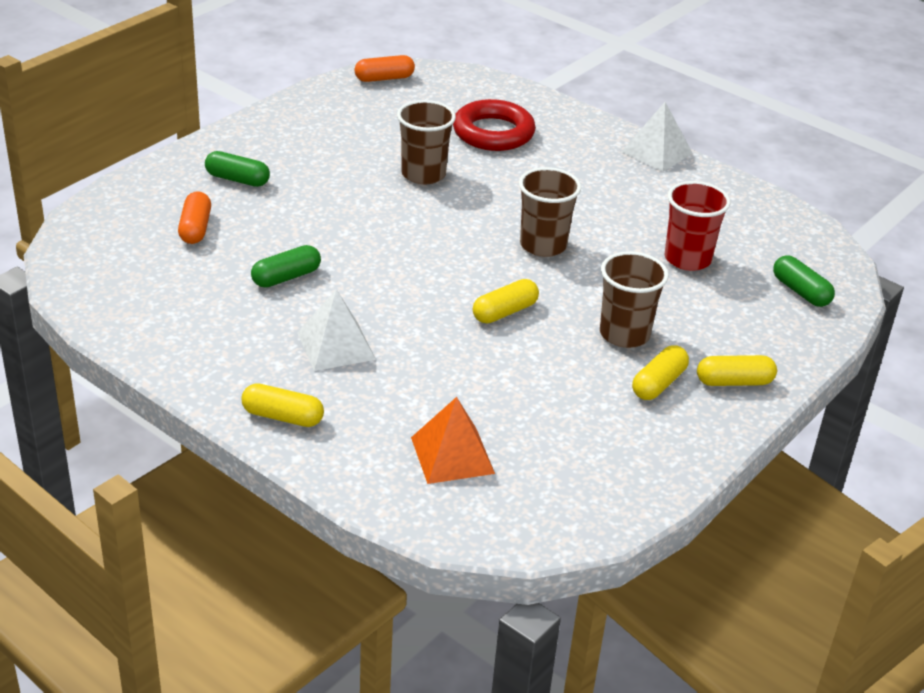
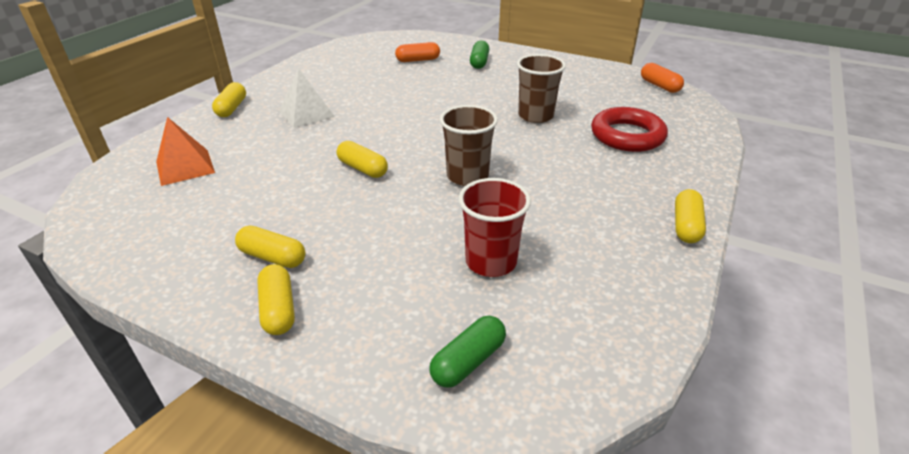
camera: 80 degrees right, 0 degrees up
(286, 277) = (377, 90): green capsule -> none
(624, 334) = (346, 231): brown cup -> none
(656, 152) = (686, 226): white pyramid -> yellow capsule

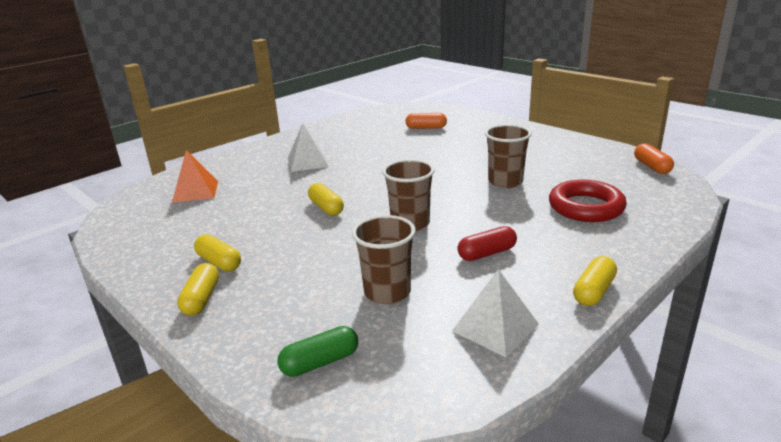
camera: 20 degrees right, 10 degrees down
(232, 108) = (253, 153): yellow capsule -> none
(479, 62) = (481, 133): green capsule -> none
(491, 262) = (387, 292): red cup -> brown cup
(565, 200) = (487, 253): none -> red capsule
(621, 282) = (495, 327): none -> white pyramid

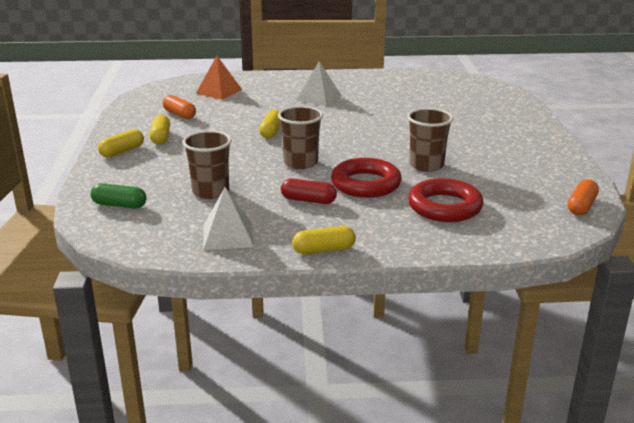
camera: 40 degrees right, 0 degrees up
(426, 128) = (459, 103): orange capsule -> orange capsule (179, 114)
(497, 217) = (366, 184): none -> red ring

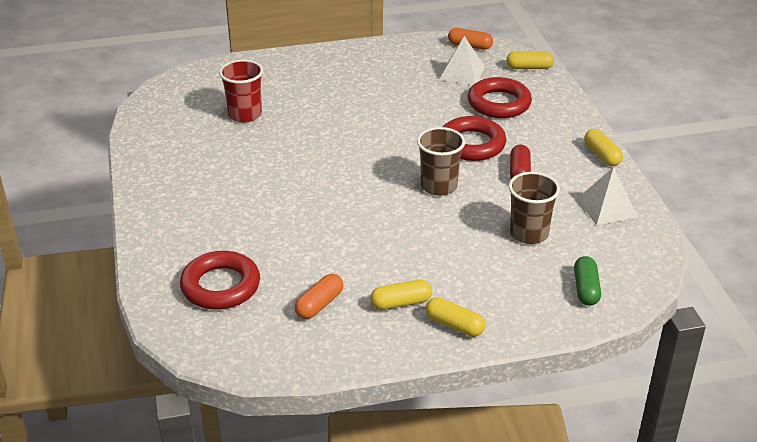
camera: 100 degrees left, 10 degrees up
(219, 91) = (220, 286): orange pyramid -> red ring
(271, 132) = (360, 217): yellow capsule -> yellow capsule (529, 67)
(319, 97) = (236, 195): white pyramid -> white pyramid (462, 73)
(426, 165) = (418, 114): brown cup -> none
(433, 103) = (245, 114): none -> red cup

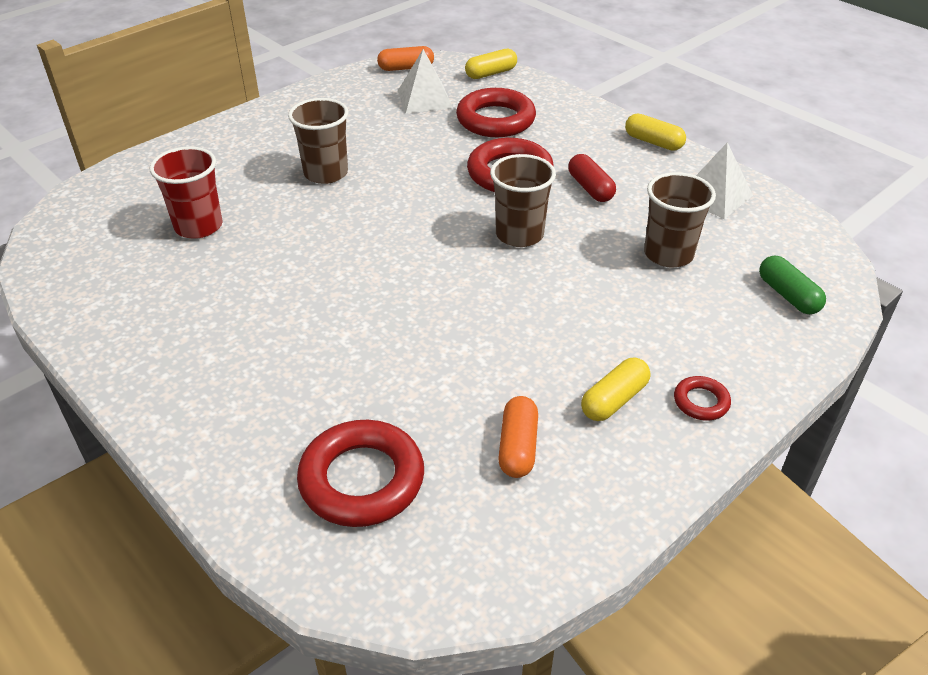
camera: 30 degrees left, 5 degrees up
(349, 105) = (326, 173): none -> brown cup
(454, 325) = (701, 402): yellow capsule -> red ring

